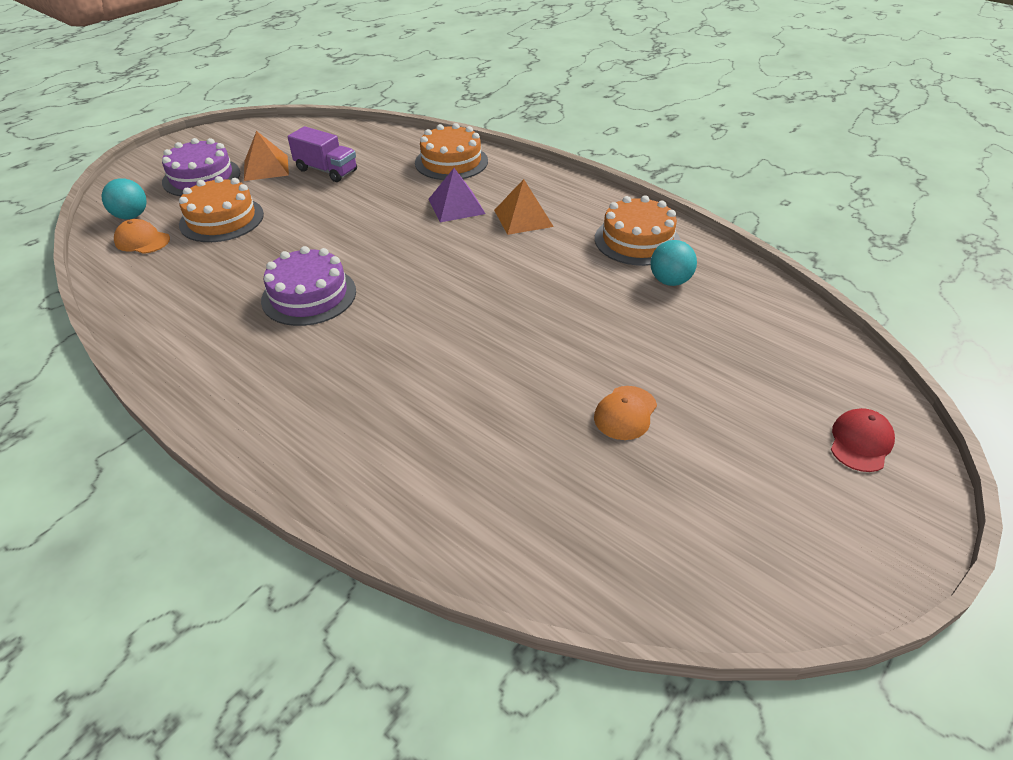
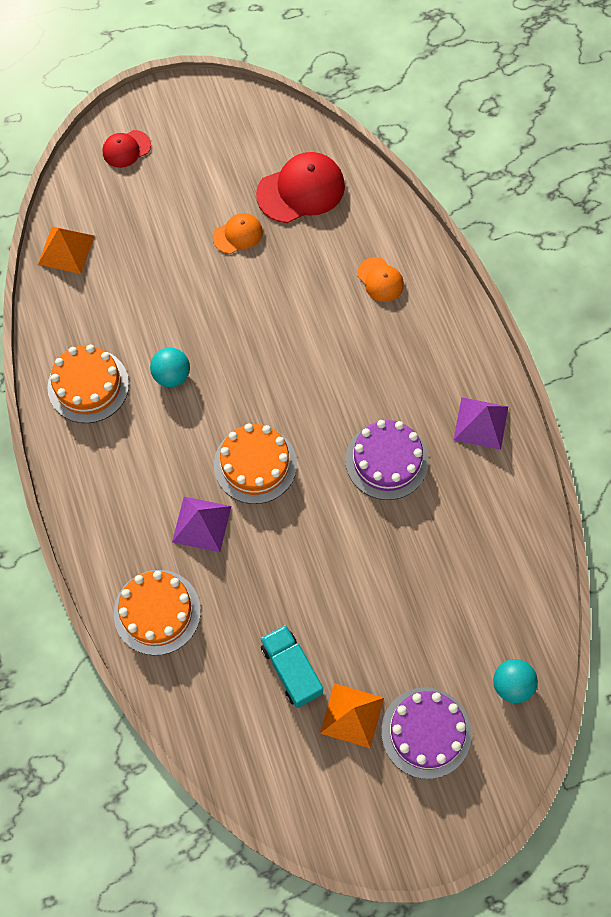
camera: 150 degrees left, 25 degrees up
(142, 240) = (507, 628): orange cap -> orange cap (380, 280)
(211, 360) = (481, 423): none -> purple pyramid
(221, 219) = (426, 626): orange cake -> orange cake (255, 464)
(326, 170) = (291, 670): purple truck -> turquoise truck
(523, 218) = (156, 470): orange pyramid -> orange pyramid (66, 250)
(595, 504) = (301, 190): none -> red cap
(670, 281) = (107, 326): turquoise ball -> turquoise ball (172, 375)

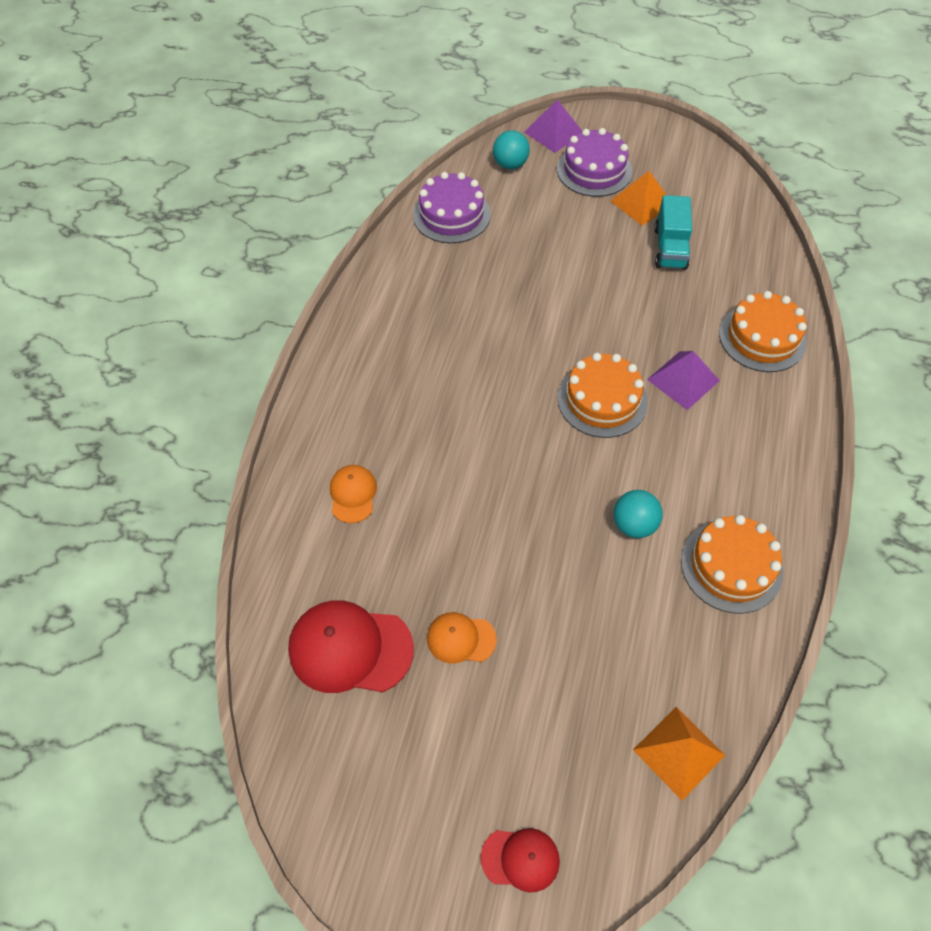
camera: 145 degrees left, 10 degrees down
(386, 460) = (482, 340): purple cake -> purple cake (451, 214)
(481, 423) = (377, 324): purple pyramid -> purple pyramid (553, 132)

